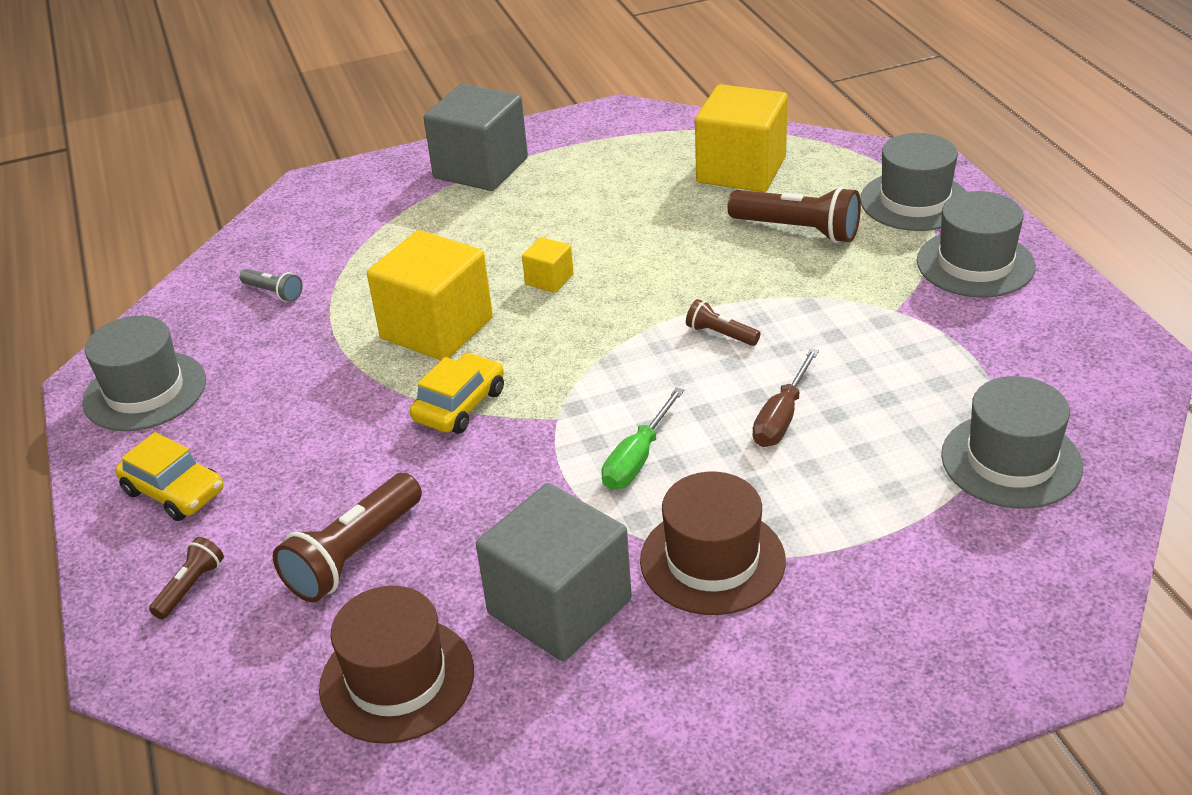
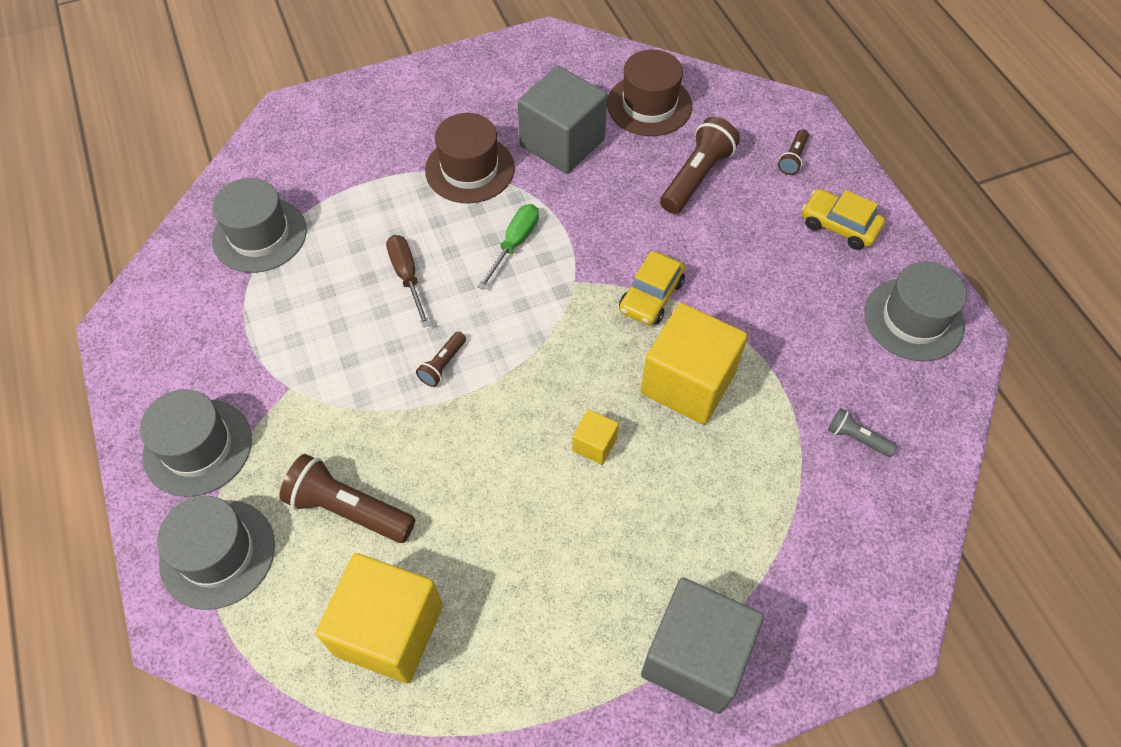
camera: 175 degrees right, 20 degrees up
(720, 334) = (443, 365): brown flashlight -> brown flashlight turned 90 degrees clockwise
(782, 417) = (407, 277): brown screwdriver -> brown screwdriver turned 45 degrees counterclockwise

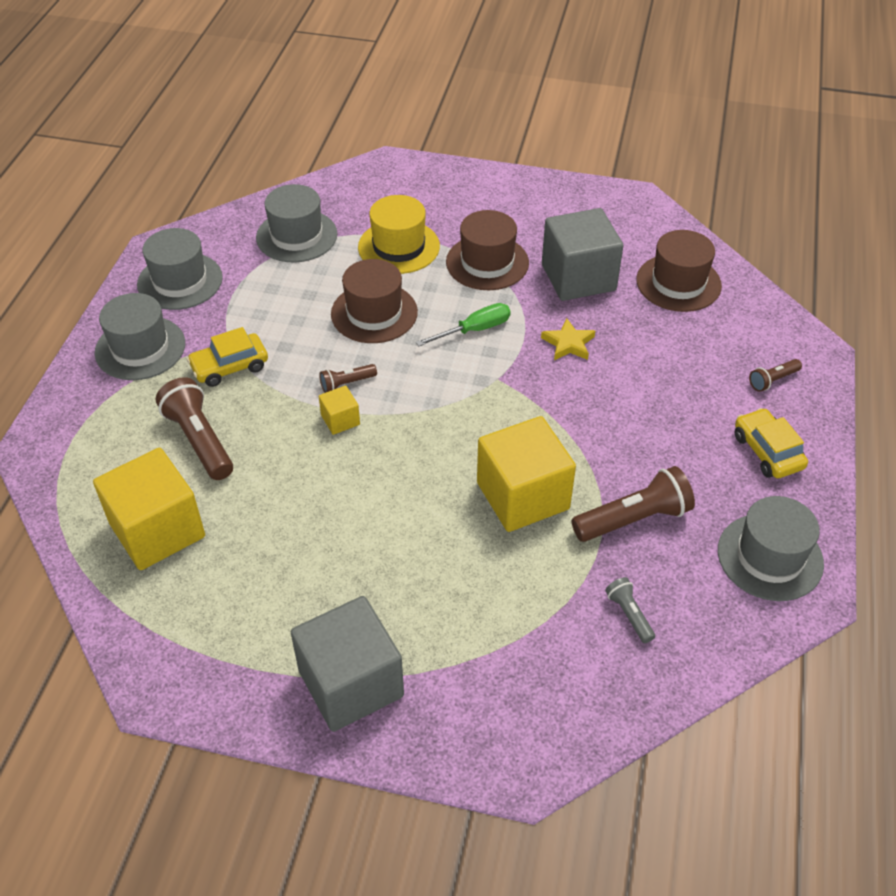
camera: 35 degrees right, 10 degrees down
(217, 553) = (95, 419): grey hat -> grey hat (180, 281)
(373, 195) = (398, 247): none -> yellow hat
(407, 277) = (374, 313): brown screwdriver -> brown hat
(594, 444) = (409, 497): yellow cube -> yellow cube (340, 420)
(606, 213) = (568, 343): none -> yellow star
(651, 296) = (550, 420): yellow car -> yellow car (230, 367)
(696, 177) = (670, 354): brown flashlight -> brown flashlight (634, 519)

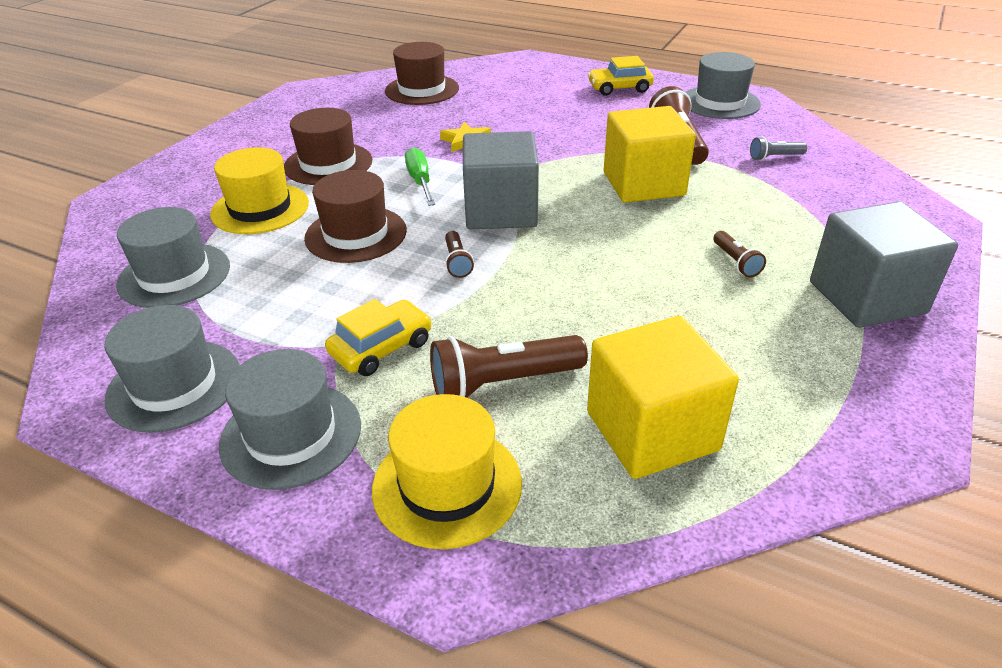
camera: 75 degrees left, 10 degrees down
(102, 431) = (447, 485): none -> yellow hat
(230, 367) = (381, 348): yellow car -> yellow car turned 120 degrees counterclockwise
(340, 420) = (511, 271): yellow cube -> none
(578, 277) = (384, 126): grey cube -> grey cube (500, 211)
(772, 380) = (549, 76): brown flashlight -> brown flashlight (736, 262)

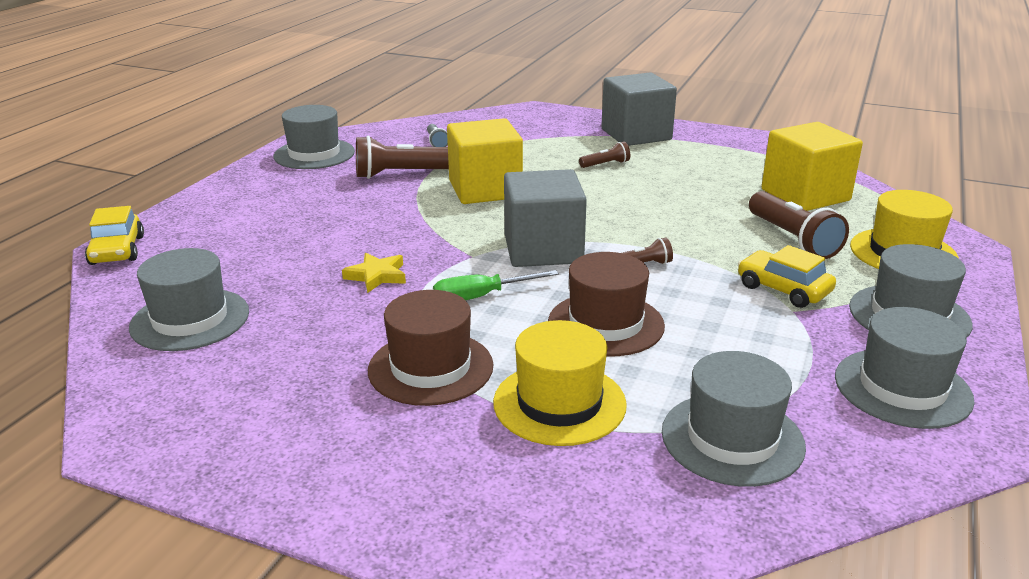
camera: 95 degrees left, 10 degrees down
(422, 90) = (190, 319): brown hat -> grey hat
(619, 88) = (254, 195): yellow car -> yellow car (117, 250)

